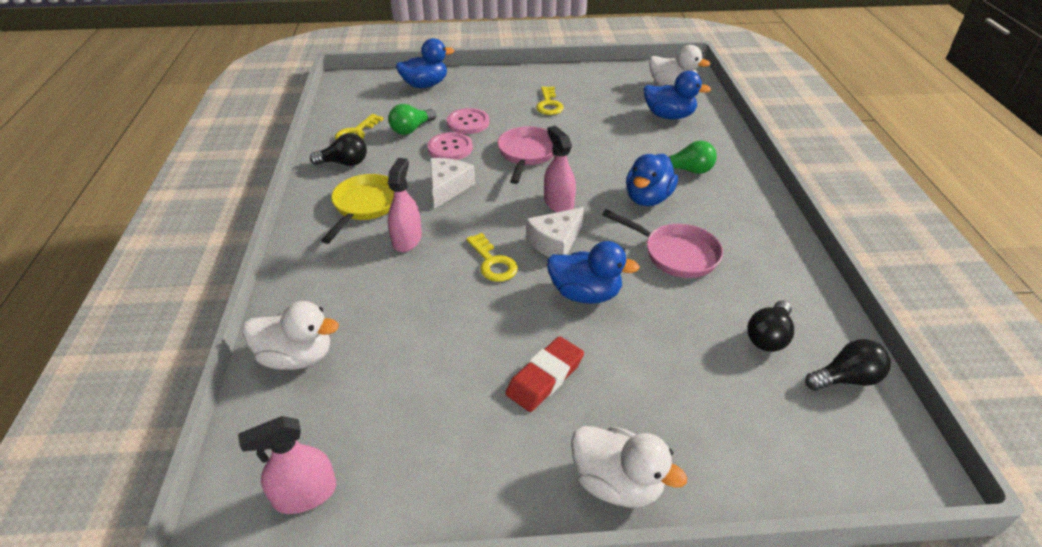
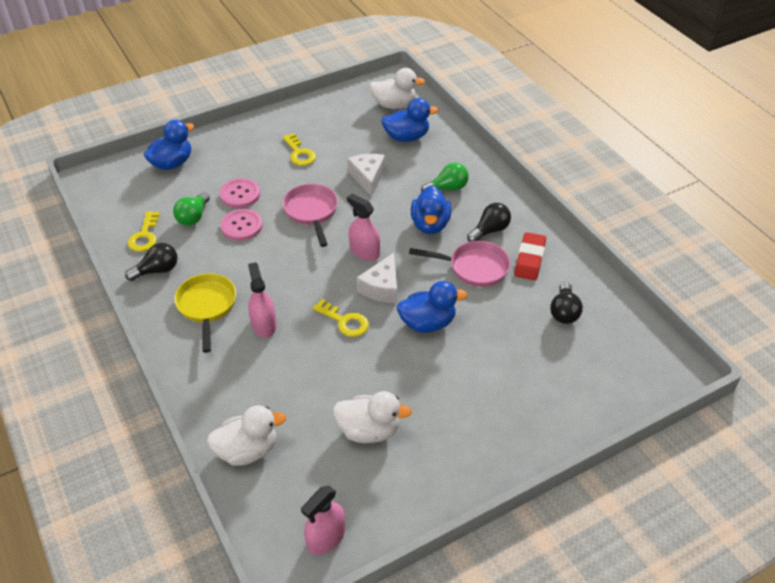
camera: 25 degrees left, 5 degrees up
(448, 188) = (266, 266): white cheese -> white cheese (367, 177)
(545, 377) = (435, 396): red eraser -> red eraser (529, 259)
(617, 483) = (518, 448): white duck -> white duck (368, 430)
(846, 379) = (622, 325): black light bulb -> black light bulb (490, 230)

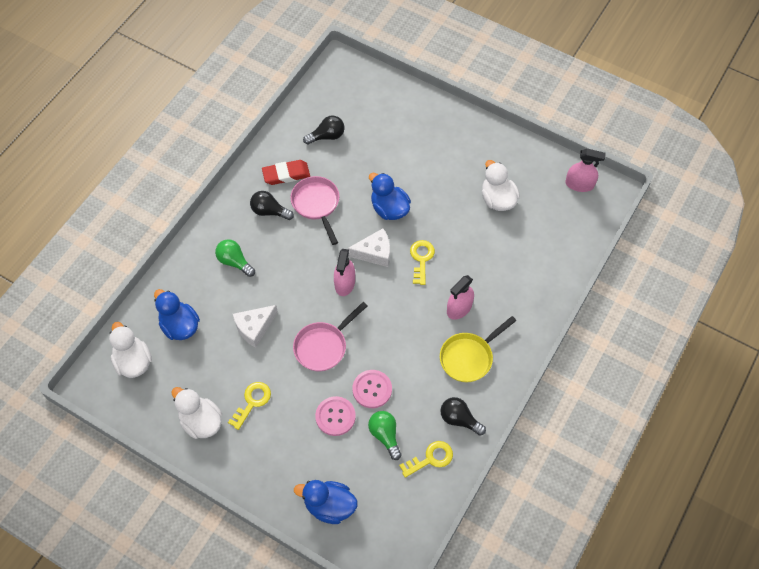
camera: 120 degrees left, 15 degrees up
(193, 217) = (385, 435): green light bulb -> green light bulb turned 105 degrees counterclockwise
(247, 450) = (559, 256): white duck -> white duck (201, 421)
(430, 225) = (287, 253): blue duck -> none

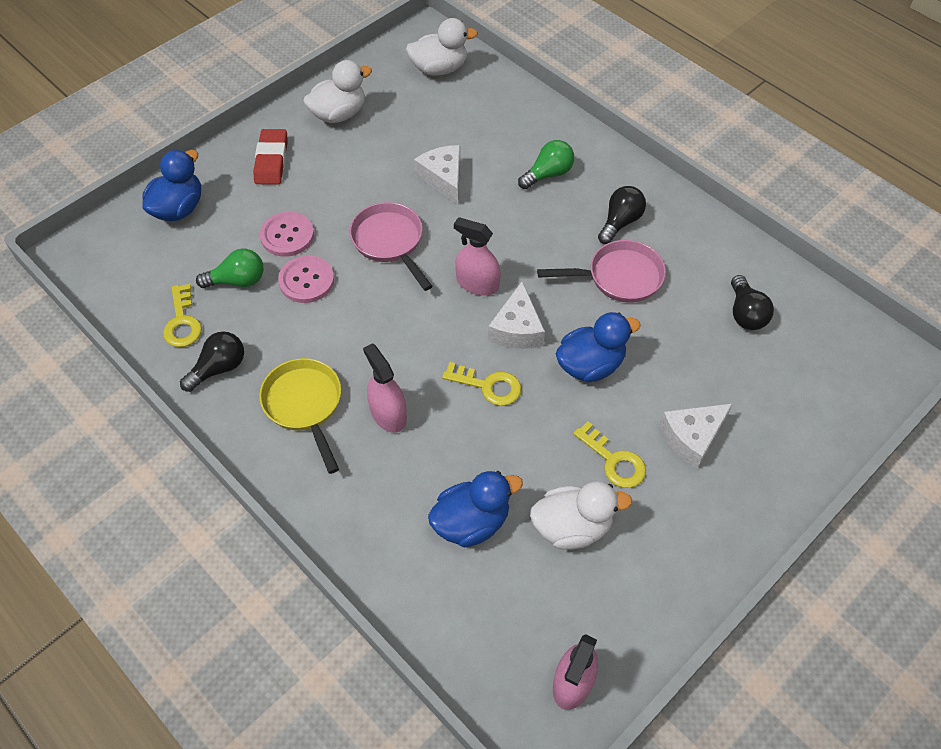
camera: 105 degrees right, 5 degrees down
(180, 326) = (471, 112): blue duck -> blue duck (471, 522)
(252, 402) = (343, 161): yellow key -> yellow key (614, 461)
(286, 174) = (681, 251): red eraser -> red eraser (271, 160)
(422, 152) = (692, 438): none -> white cheese

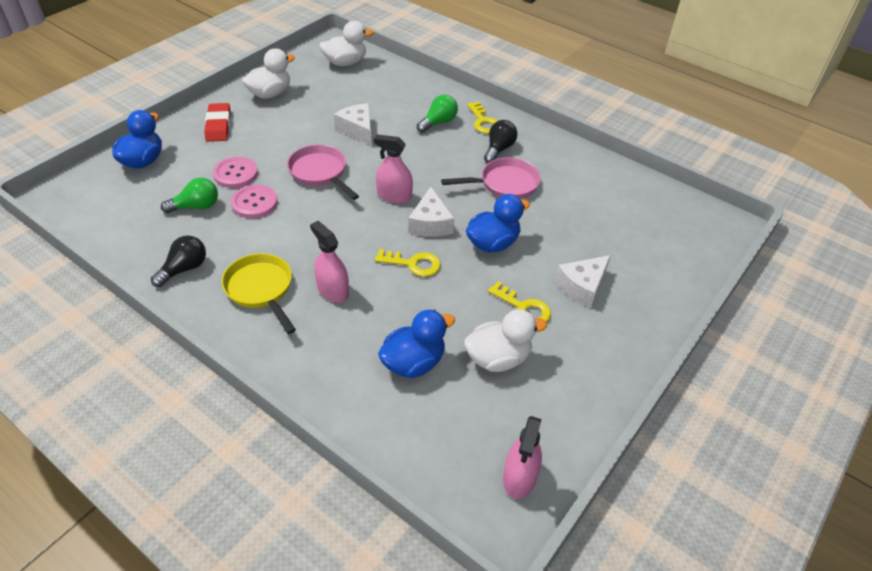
camera: 10 degrees left, 10 degrees down
(182, 322) = (150, 238): yellow key -> yellow key (483, 121)
(745, 313) = (605, 201): black light bulb -> none

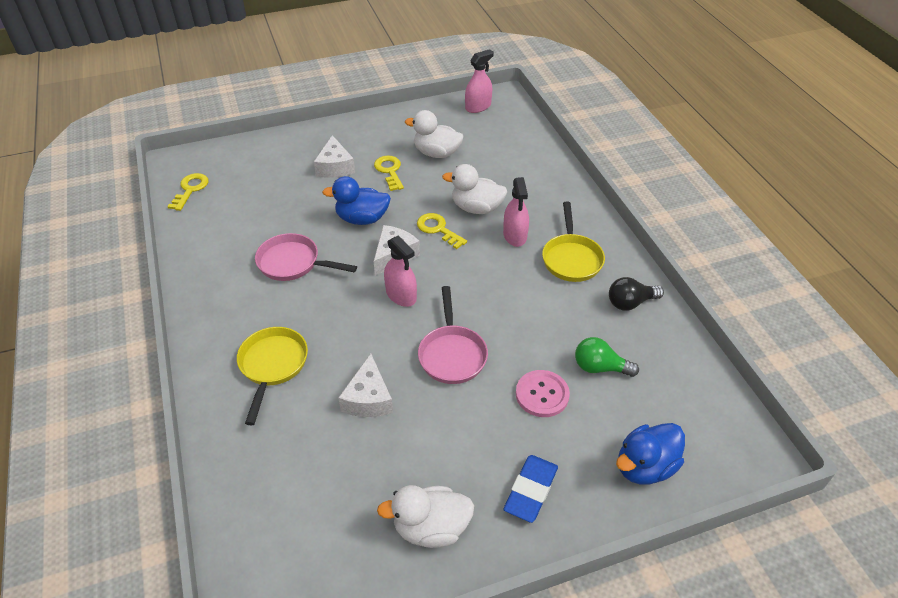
camera: 145 degrees left, 0 degrees up
(218, 126) = (531, 491): red eraser -> blue eraser
(254, 203) = (538, 346): pink button -> none
(345, 62) = (278, 551): white duck -> white duck (476, 208)
(413, 363) = (492, 171): blue duck -> none
(438, 122) = (272, 366): green light bulb -> yellow pan
(483, 121) = (226, 344): yellow key -> yellow key (190, 189)
(499, 149) = (253, 301): black light bulb -> none
(582, 286) = (335, 167): white cheese -> white cheese turned 90 degrees clockwise

